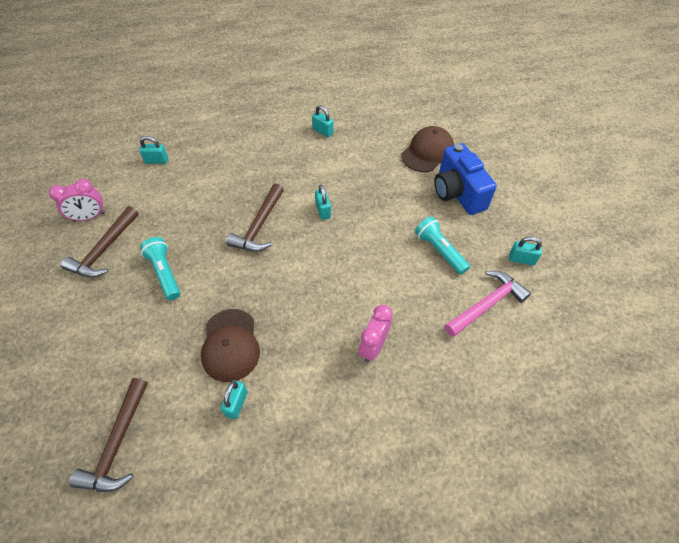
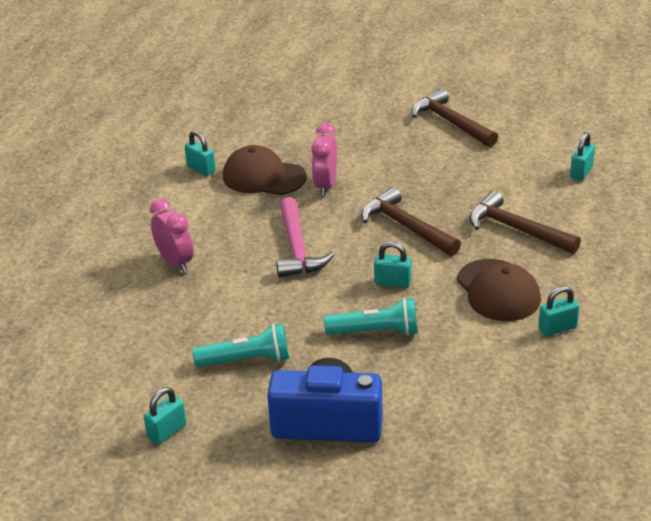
camera: 120 degrees right, 20 degrees down
(89, 217) = (509, 118): pink clock -> pink clock (325, 185)
(118, 444) = (226, 109): brown hammer -> brown hammer (516, 229)
(165, 273) = (388, 153): turquoise flashlight -> turquoise flashlight (376, 332)
(427, 152) = (436, 427): brown cap -> brown cap (498, 291)
(487, 304) = (140, 367): pink hammer -> pink hammer (297, 248)

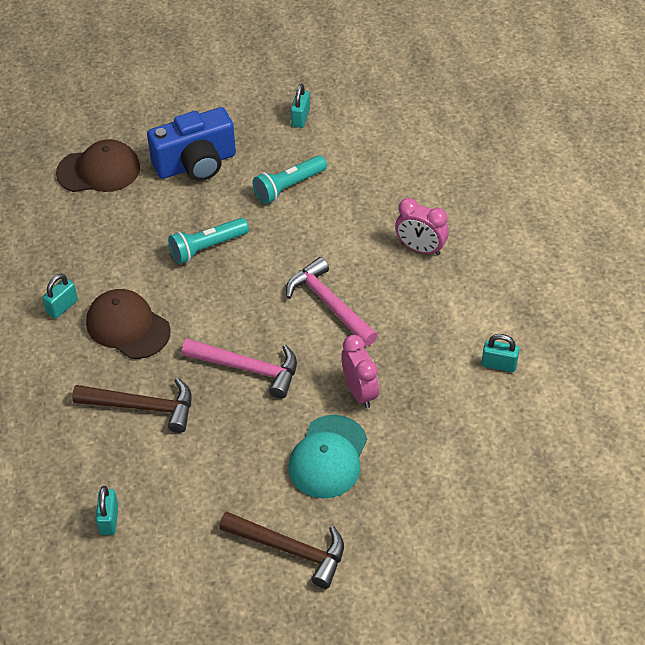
camera: 150 degrees right, 15 degrees up
(263, 177) = (429, 379): brown cap -> brown cap (99, 170)
(384, 158) = (328, 457): none -> turquoise cap
(392, 282) = (222, 300): turquoise padlock -> none
(406, 227) = (248, 368): brown hammer -> pink hammer

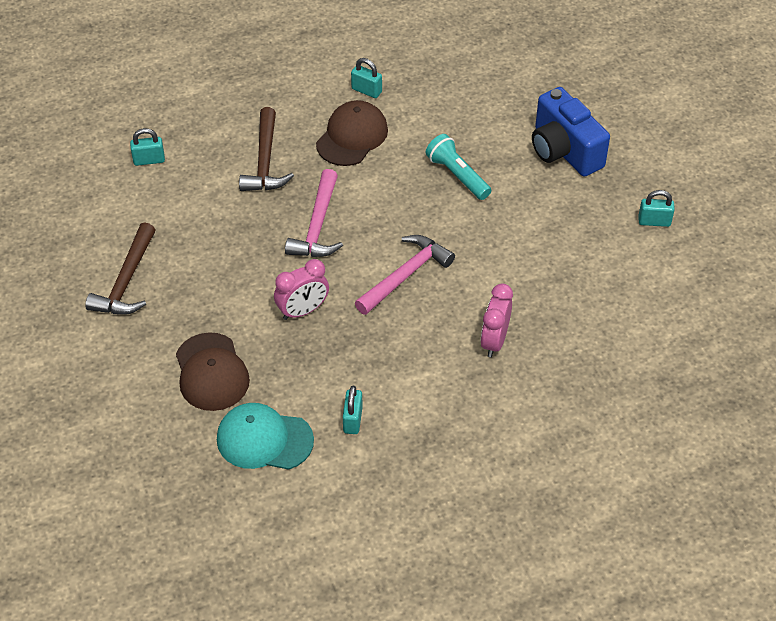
camera: 80 degrees right, 0 degrees up
(99, 170) = (535, 84): brown cap -> brown cap (211, 372)
(288, 187) = (553, 224): turquoise flashlight -> none
(328, 457) = (225, 296): turquoise cap -> turquoise cap (264, 439)

